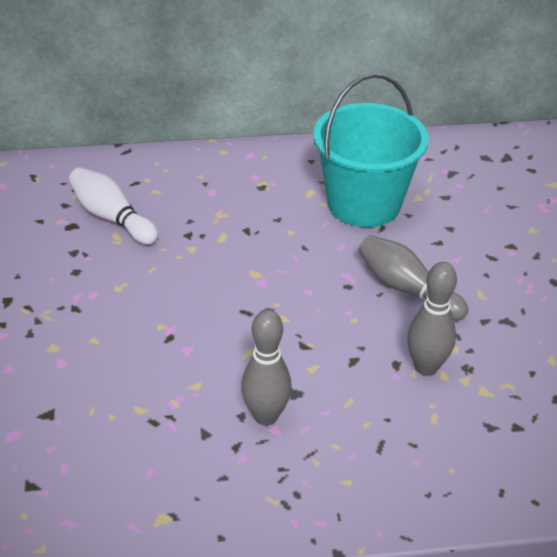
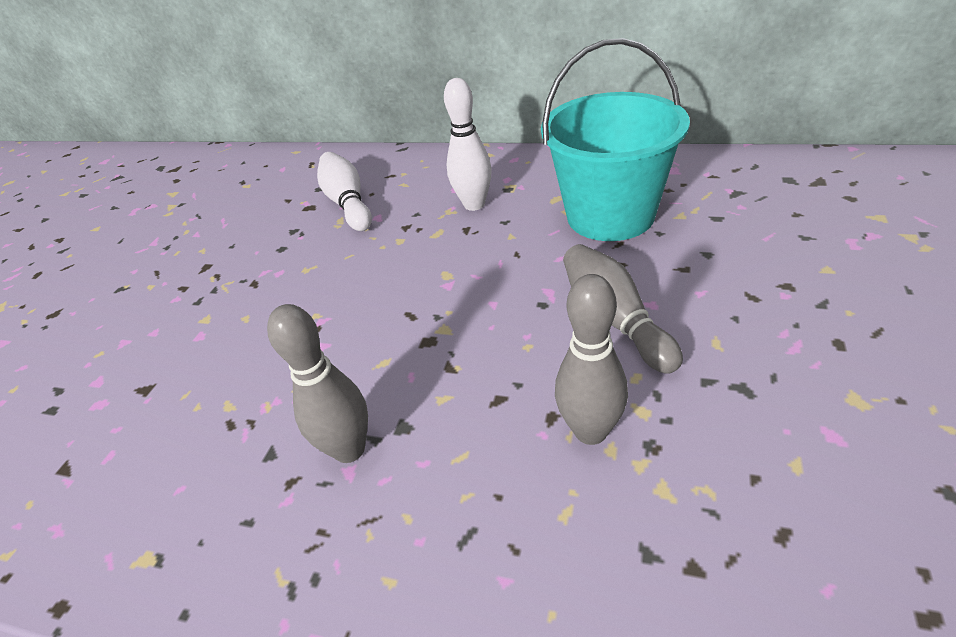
camera: 30 degrees right, 0 degrees up
(240, 206) = (474, 204): none -> white bowling pin

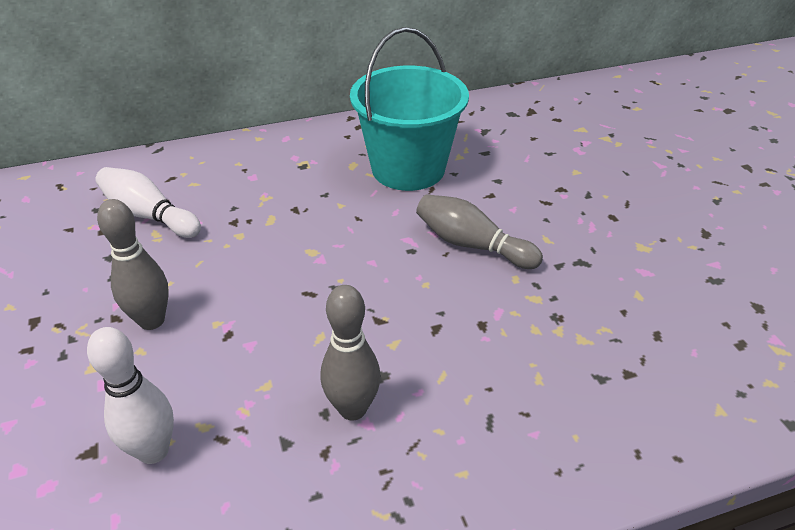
camera: 40 degrees left, 0 degrees up
(474, 204) = (284, 186): white bowling pin -> white bowling pin (153, 451)
(590, 431) = (514, 323): grey bowling pin -> grey bowling pin (152, 320)

